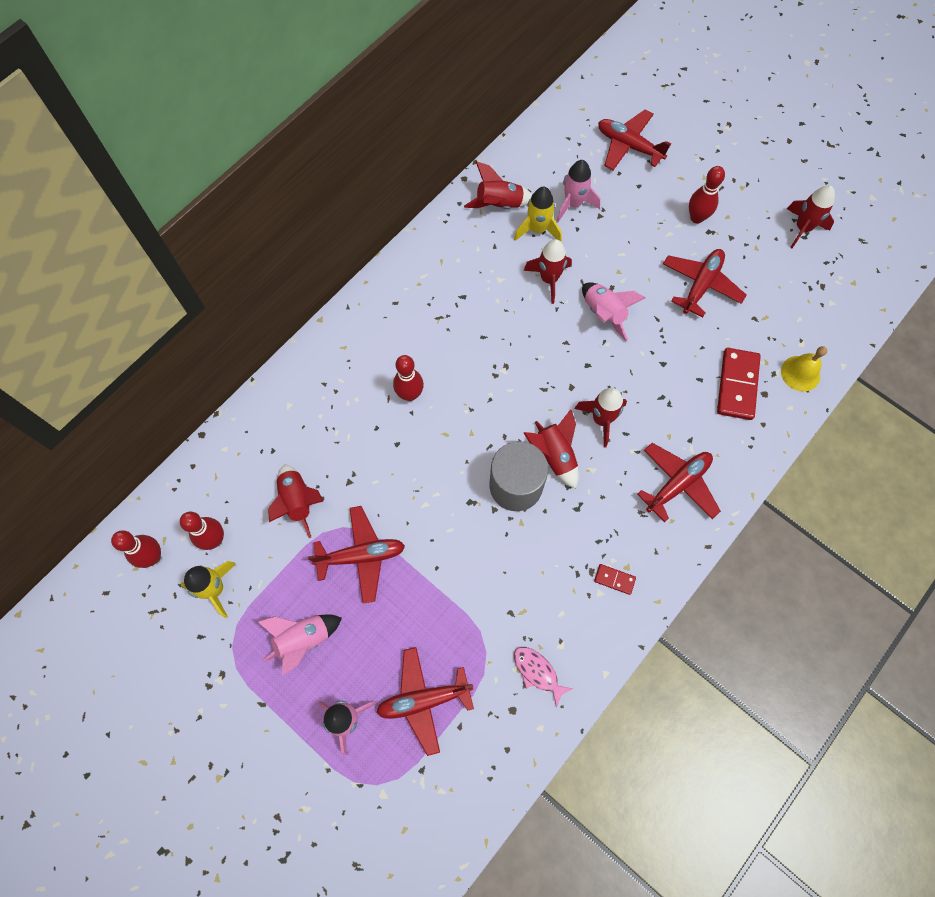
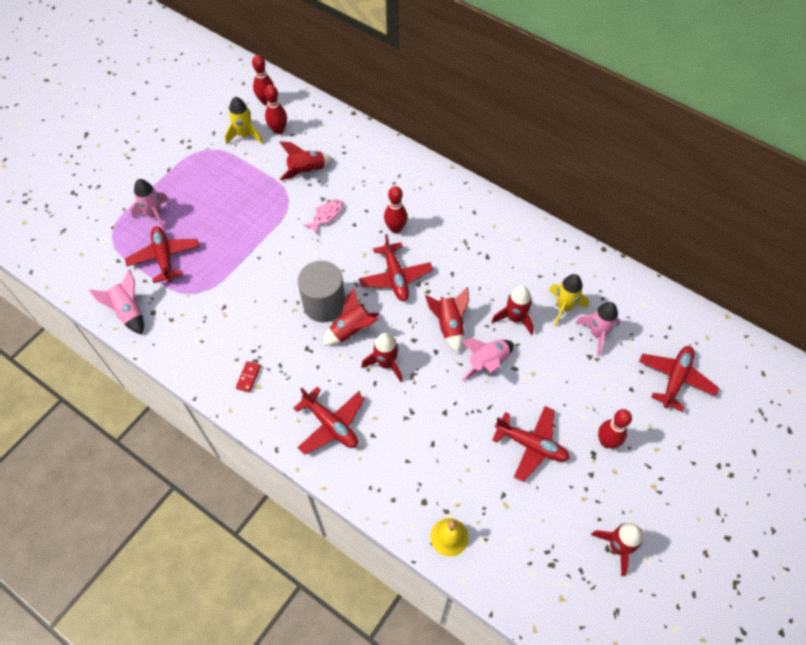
camera: 85 degrees right, 10 degrees down
(303, 639) = (209, 185): pink rocket -> pink rocket (129, 312)
(361, 556) = (267, 211): red plane -> red plane (395, 277)
(499, 204) = (582, 276): red rocket -> red rocket (449, 326)
(537, 672) = (179, 327): pink fish -> pink fish (326, 215)
(737, 385) = (430, 477): red domino -> none

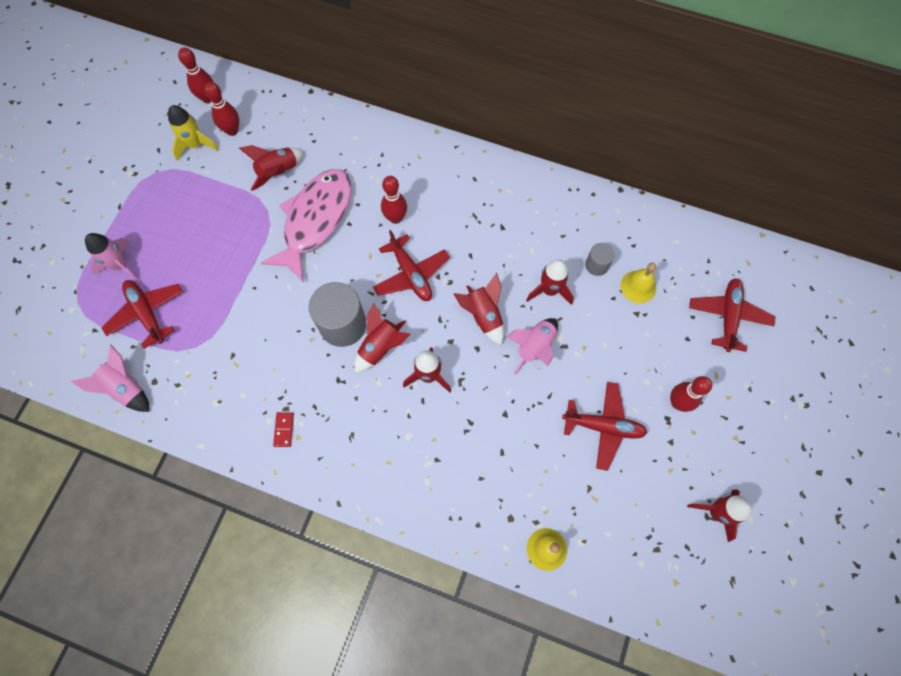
camera: 15 degrees left, 10 degrees up
(326, 215) = (315, 220): pink fish -> pink fish, size x2.38
(331, 425) = (389, 460): red plane -> none
(564, 307) = (596, 265): yellow rocket -> grey cylinder
(597, 334) = (638, 287): pink rocket -> yellow bell

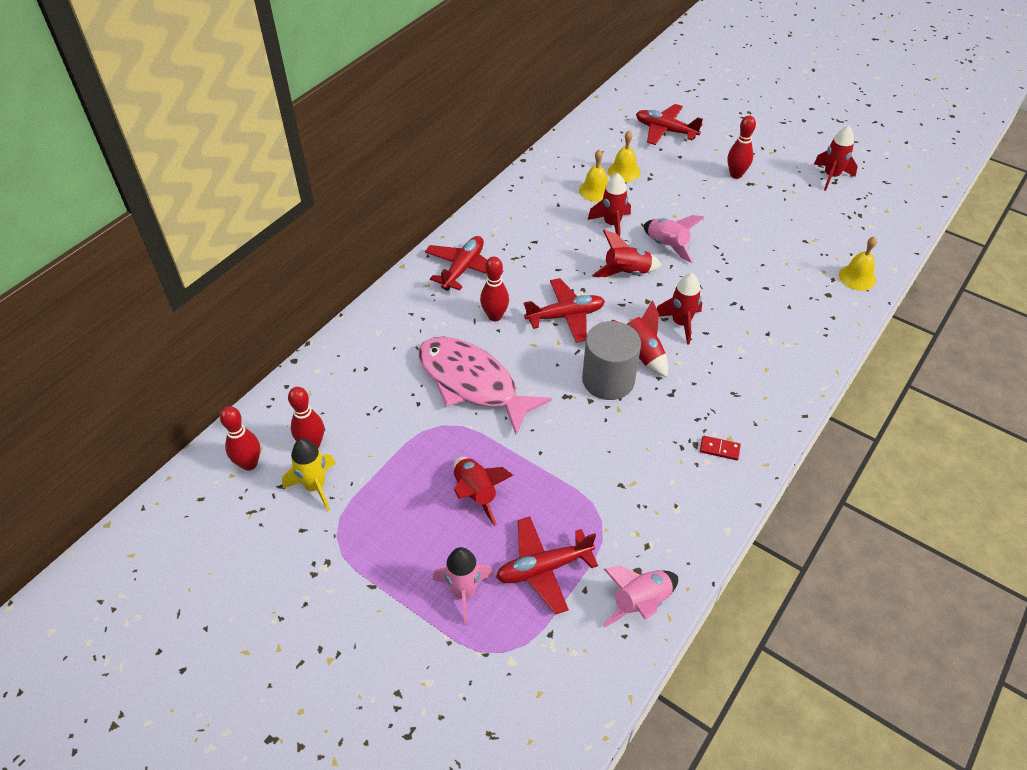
camera: 75 degrees left, 20 degrees down
(278, 172) = (394, 407): red rocket -> red rocket (476, 493)
(596, 265) = (595, 190): grey cylinder -> yellow bell
(603, 426) = (751, 220): red plane -> red plane (463, 268)

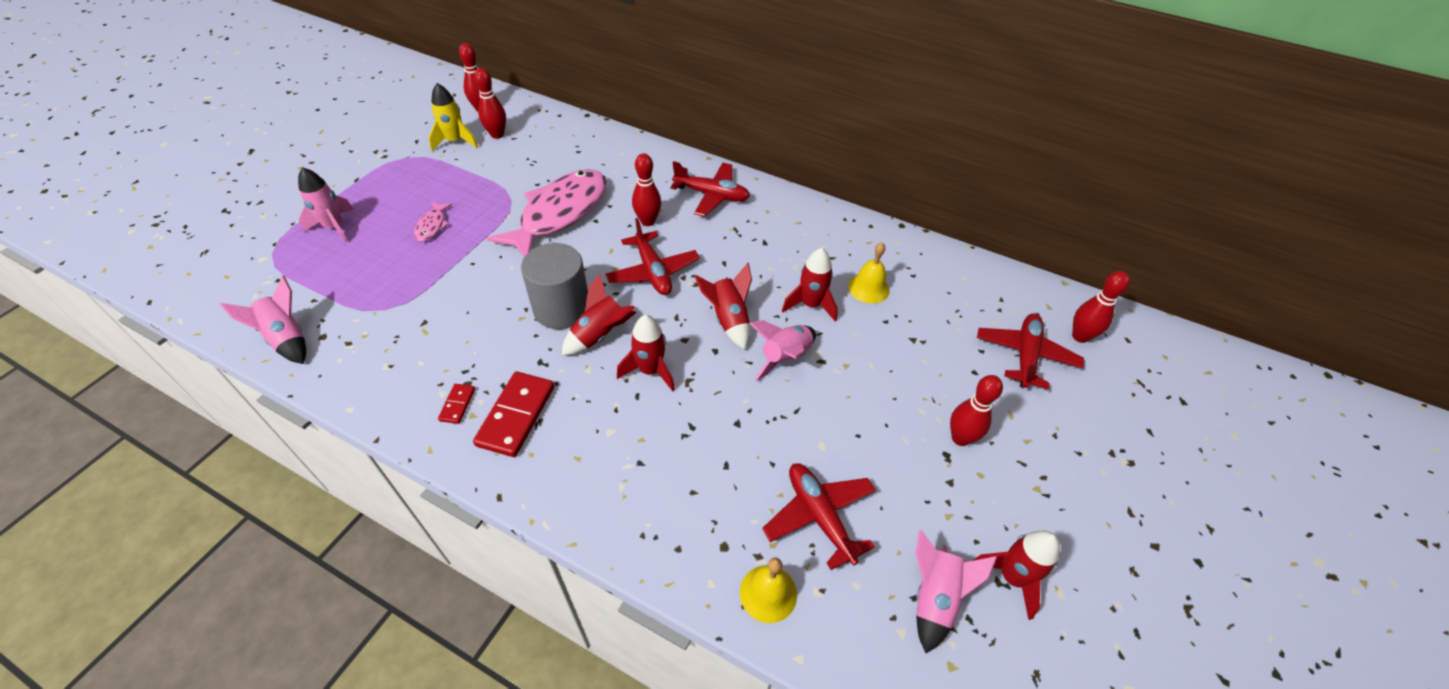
camera: 80 degrees right, 0 degrees up
(476, 493) = (432, 226): red rocket -> pink fish
(544, 568) = (343, 272): red plane -> red plane (819, 516)
(624, 171) = (916, 314): yellow bell -> none
(648, 103) = (1080, 336): none -> red bowling pin
(729, 408) = (516, 415): none -> red domino
(848, 209) = (934, 598): none -> pink rocket

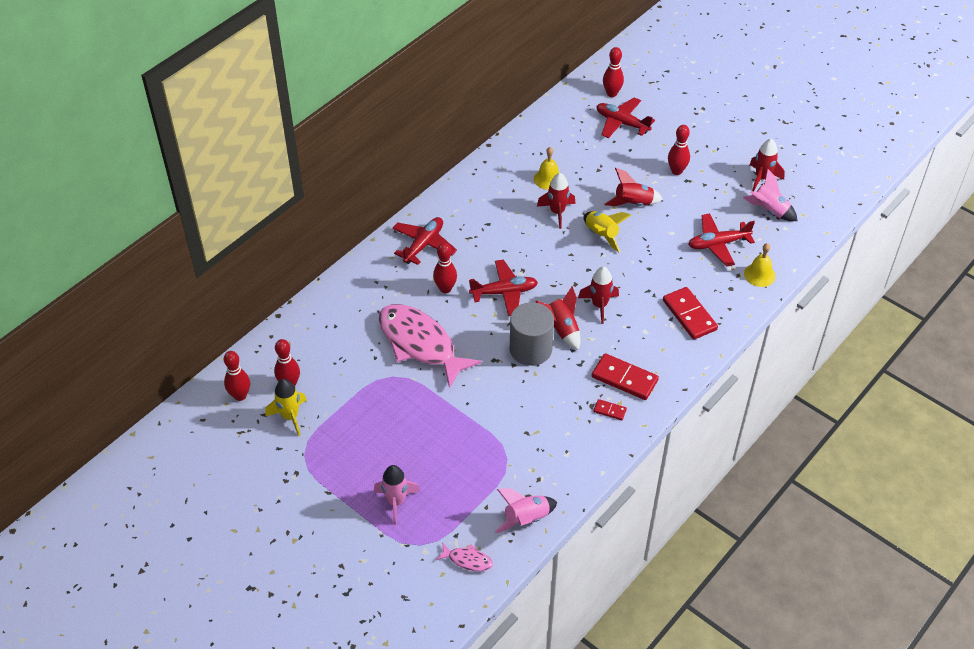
camera: 75 degrees left, 0 degrees up
(432, 226) = (413, 431): pink fish -> pink fish (467, 560)
(652, 488) = (689, 315): none -> red domino
(728, 320) = (562, 257): red rocket -> red rocket (633, 203)
(785, 358) = (601, 235): pink rocket -> yellow rocket

